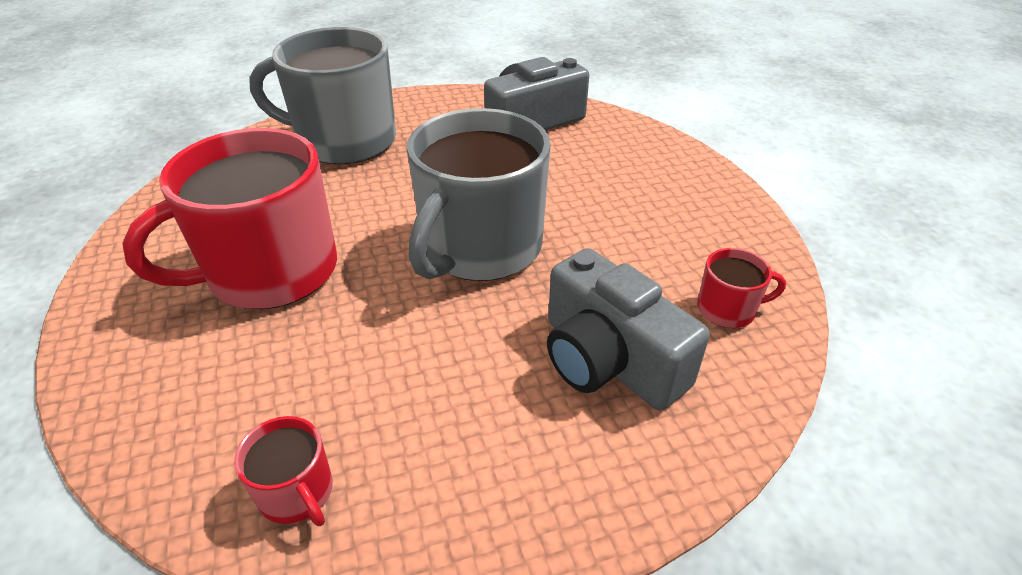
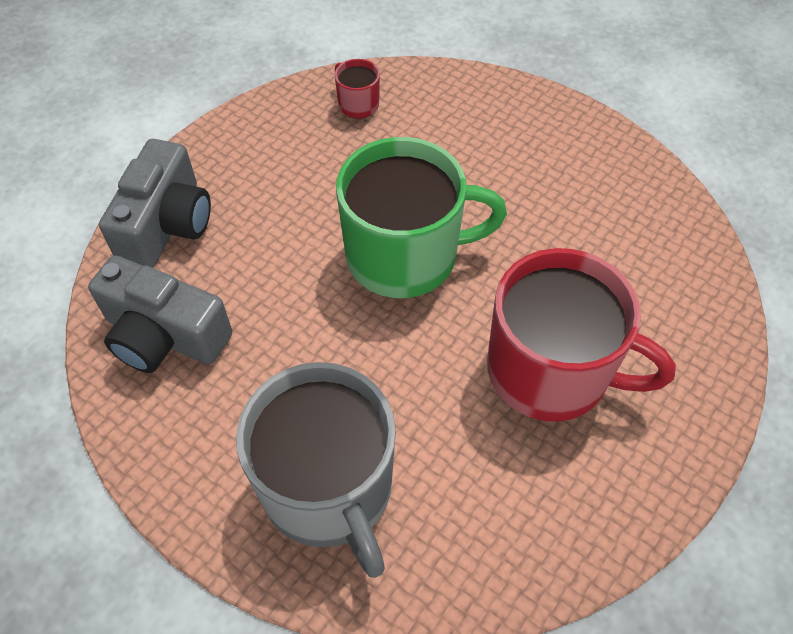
camera: 125 degrees left, 15 degrees up
(297, 493) = (658, 214): red mug -> none
(480, 248) = (405, 255): grey mug -> green mug
(608, 360) = (450, 138): grey camera -> grey camera (167, 225)

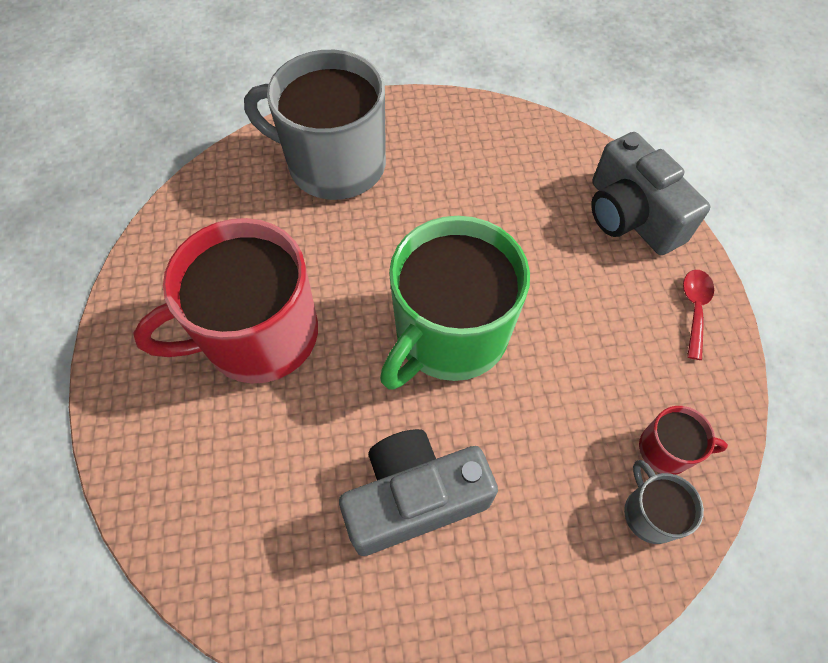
camera: 135 degrees right, 5 degrees up
(164, 335) = (526, 159): grey camera -> grey camera (414, 498)
(229, 144) = (694, 309): none -> red spoon
(406, 91) = (650, 513): none -> grey mug

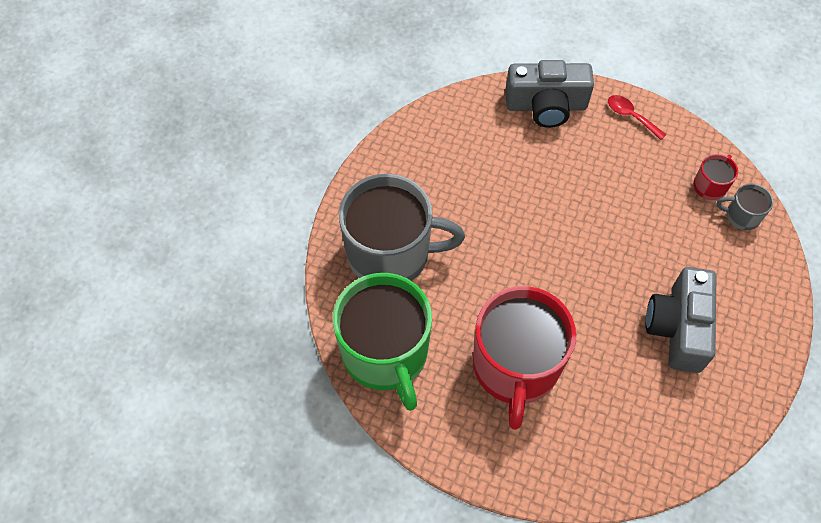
camera: 60 degrees left, 0 degrees up
(334, 164) = (390, 253): grey mug -> grey mug turned 135 degrees counterclockwise
(449, 334) = (577, 253): green mug -> green mug (385, 354)

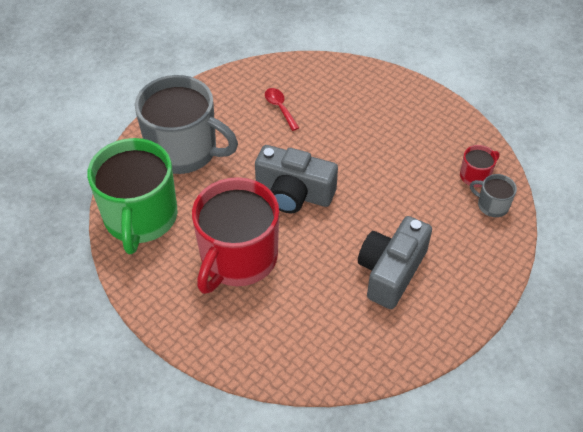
camera: 20 degrees right, 10 degrees down
(546, 106) = (365, 83): grey camera -> grey camera (294, 193)
(631, 116) = (433, 109): red spoon -> red spoon (280, 108)

